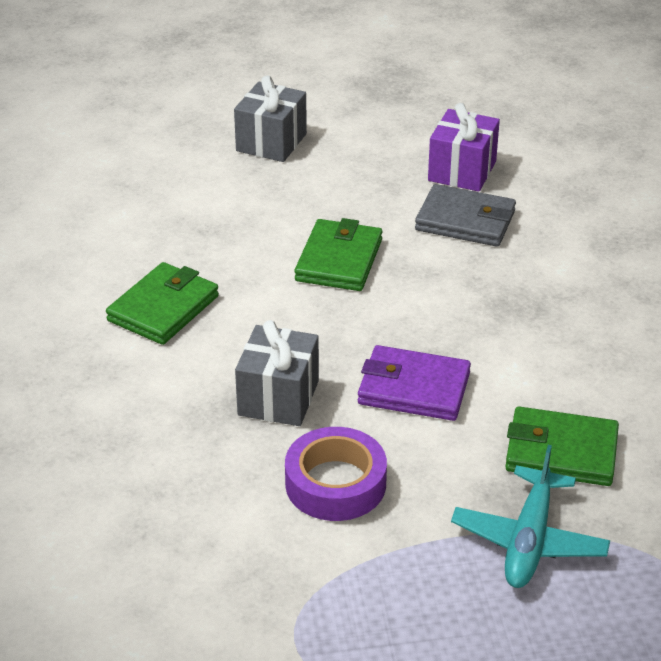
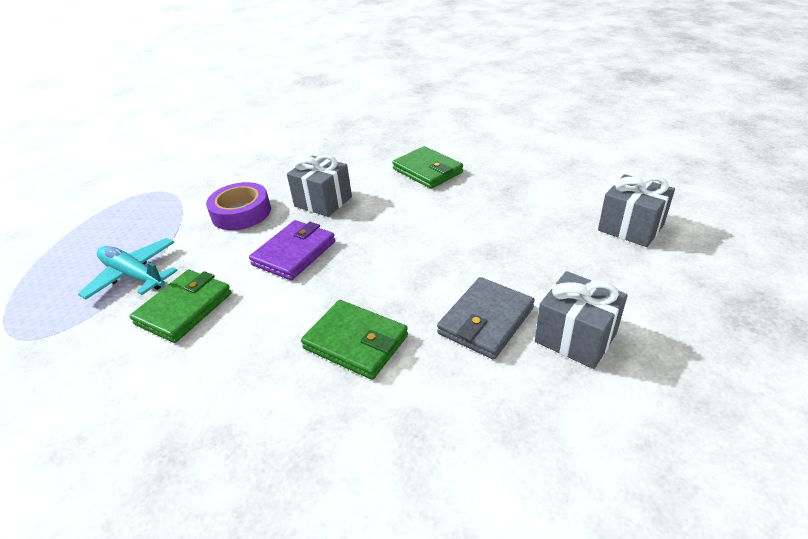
camera: 110 degrees right, 0 degrees up
(339, 260) = (451, 241): green wallet -> green wallet (356, 342)
(462, 171) = (575, 337): purple gift -> grey gift

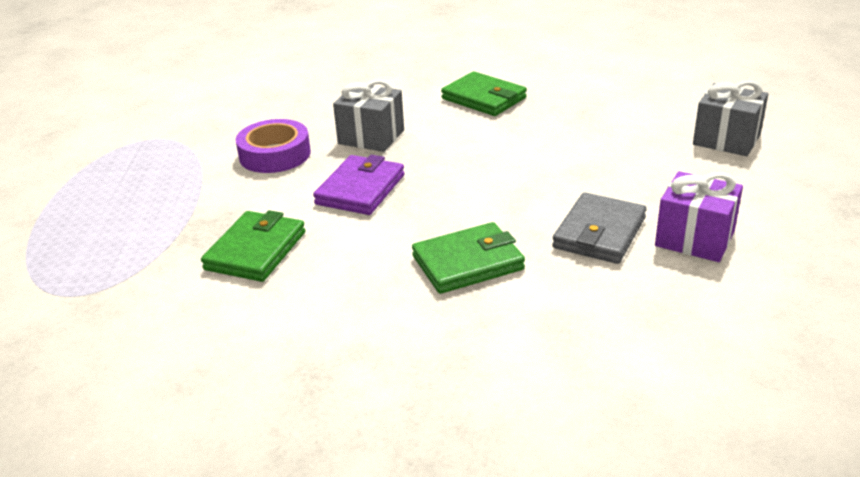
camera: 10 degrees left, 5 degrees down
(134, 275) = (174, 225): turquoise plane -> none
(356, 342) = (468, 263): green wallet -> green wallet turned 45 degrees counterclockwise
(575, 337) = (694, 239): grey gift -> purple gift

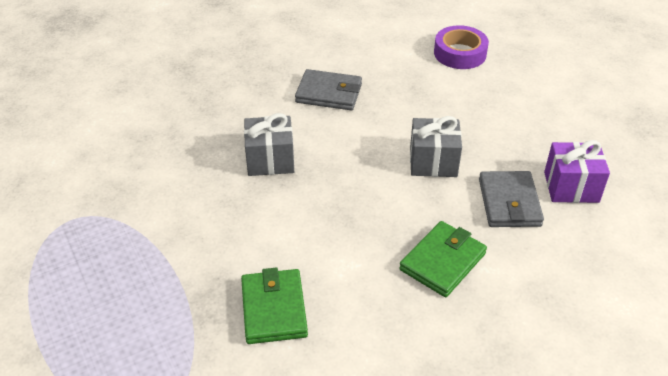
camera: 30 degrees left, 10 degrees up
(275, 154) = (203, 204): purple tape -> purple tape (460, 53)
(360, 189) = (306, 218): purple wallet -> none
(484, 98) = (329, 93): green wallet -> grey wallet
(726, 140) = (529, 89): grey gift -> grey gift (433, 162)

